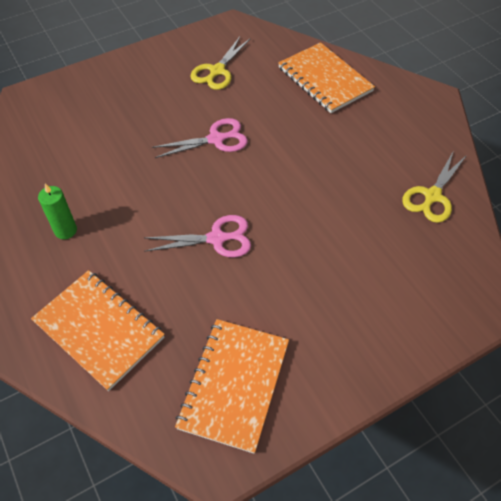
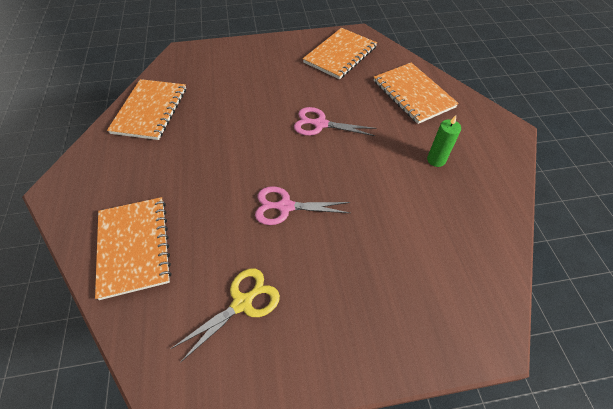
camera: 160 degrees left, 0 degrees up
(432, 196) = (150, 110): yellow scissors -> orange notebook

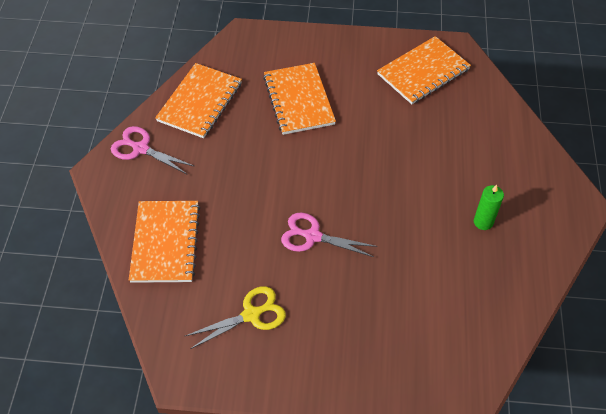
camera: 15 degrees right, 0 degrees up
(320, 124) = (373, 155): pink scissors -> pink scissors (140, 148)
(413, 94) = (489, 140): orange notebook -> orange notebook (298, 100)

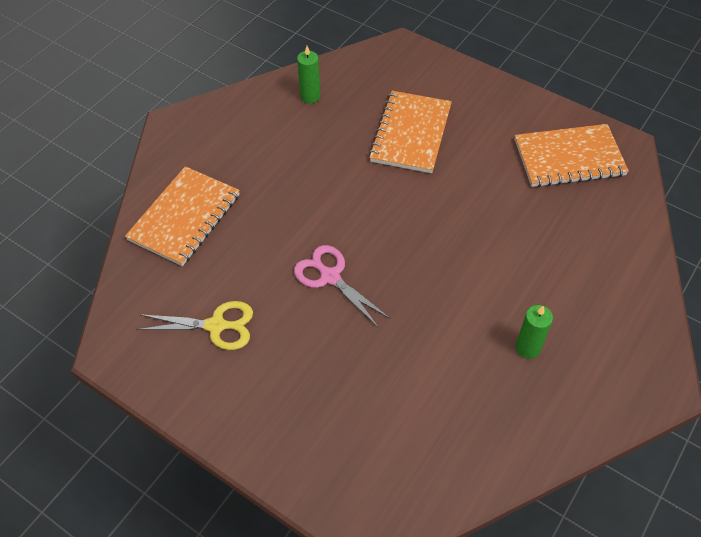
camera: 30 degrees right, 0 degrees up
(140, 148) = (223, 118): pink scissors -> none
(200, 102) = (310, 96): orange notebook -> green candle

